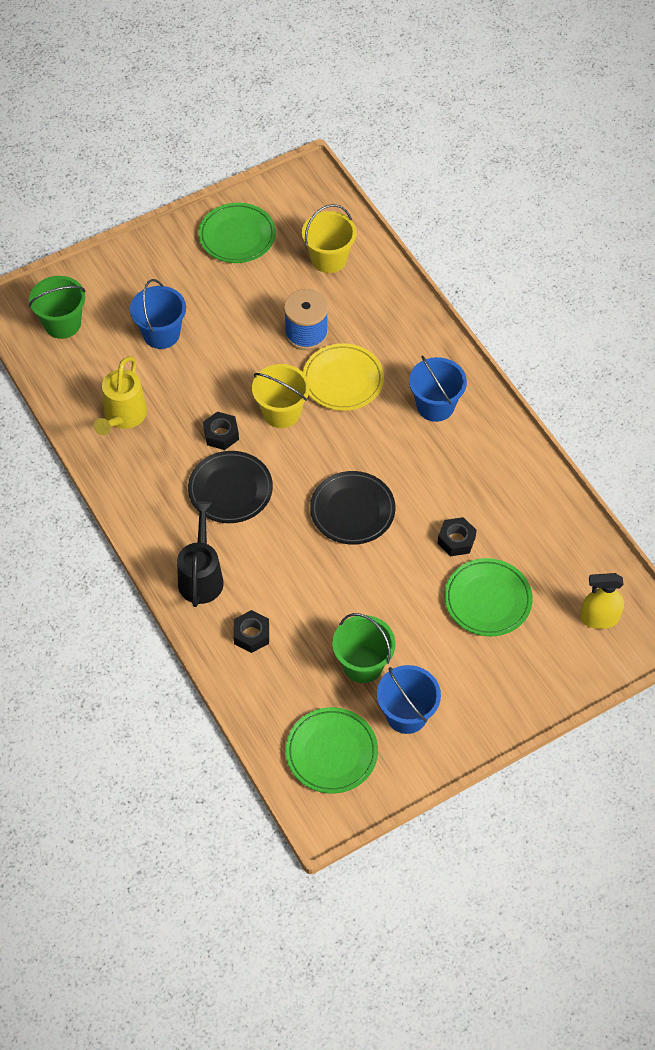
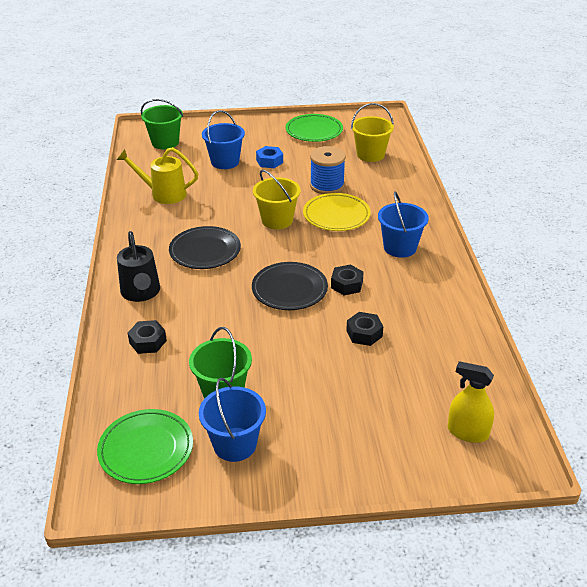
camera: 25 degrees right, 20 degrees down
(123, 417) = (163, 194): yellow watering can -> yellow watering can turned 60 degrees clockwise
(201, 576) = (141, 293): black watering can -> black watering can turned 135 degrees clockwise
(215, 314) = (269, 161): none -> blue nut
(221, 434) = (223, 220): black nut -> black nut (346, 285)
(487, 600) = (366, 383): green plate -> none

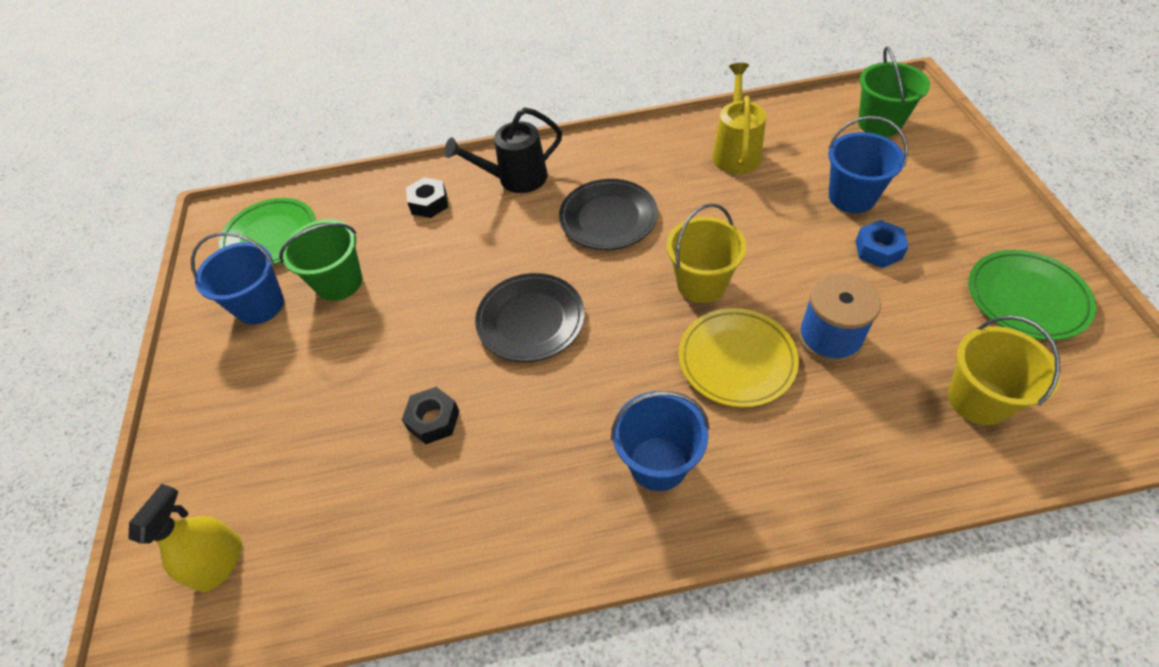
camera: 90 degrees right, 15 degrees up
(346, 285) = (546, 389): black nut -> none

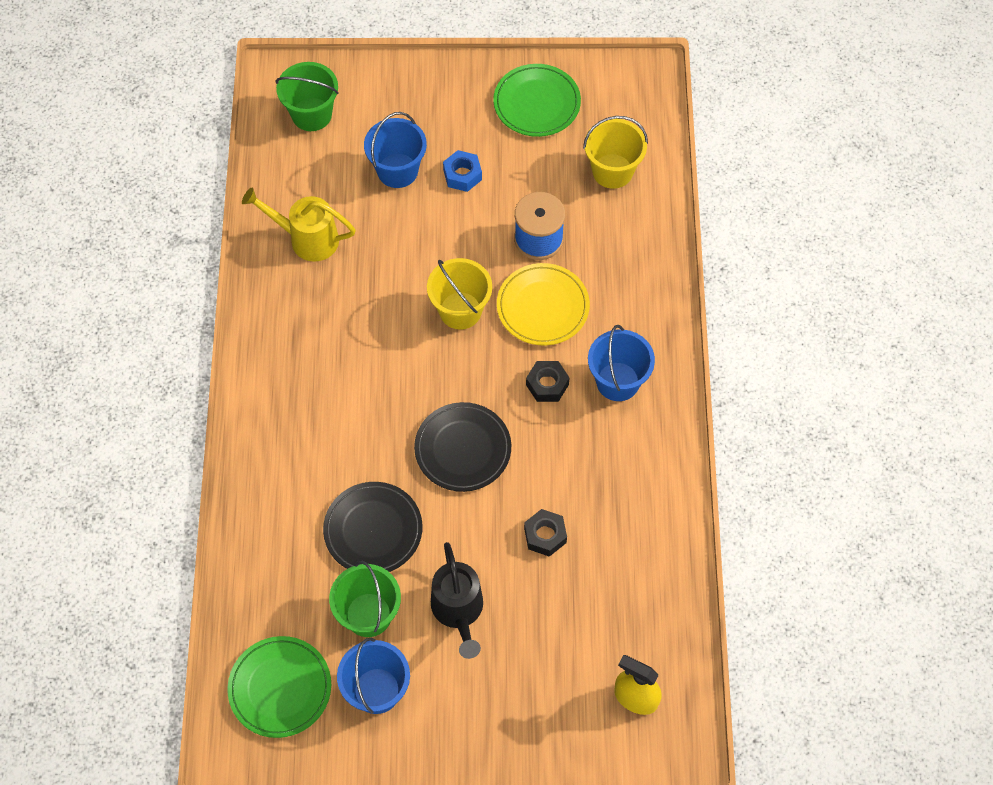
camera: 85 degrees left, 10 degrees up
(429, 203) = (283, 525): black nut -> black nut (547, 384)
(515, 179) = (275, 439): black watering can -> black watering can (458, 612)
(608, 218) = (359, 365): black plate -> black plate (373, 530)

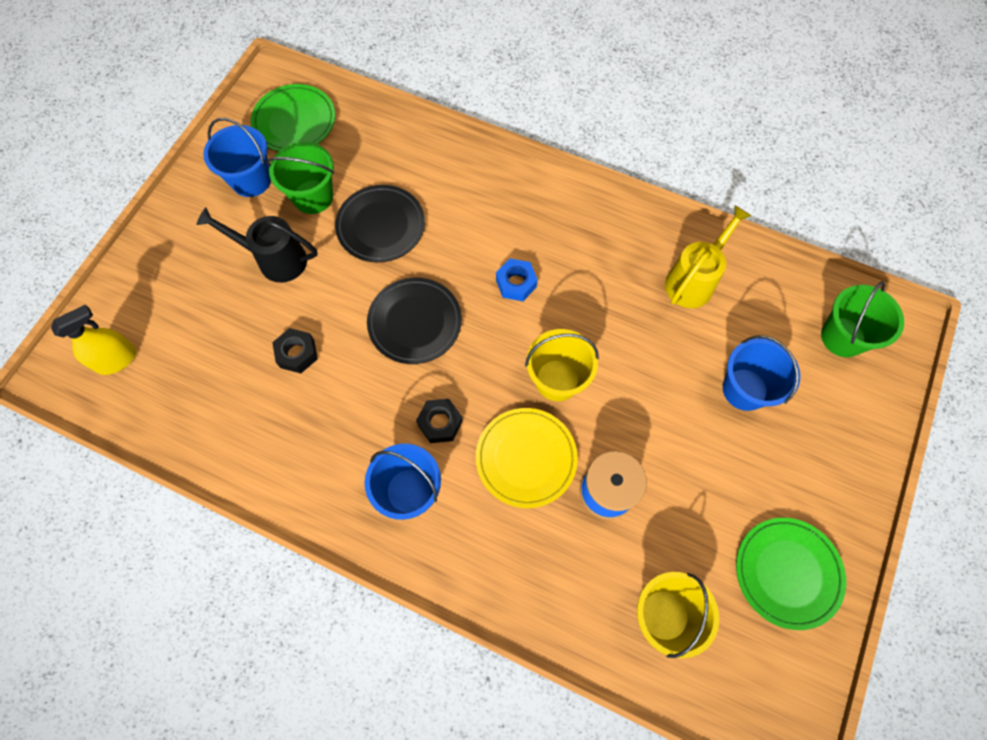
camera: 115 degrees right, 5 degrees up
(462, 175) = (716, 450): blue nut -> blue nut (516, 283)

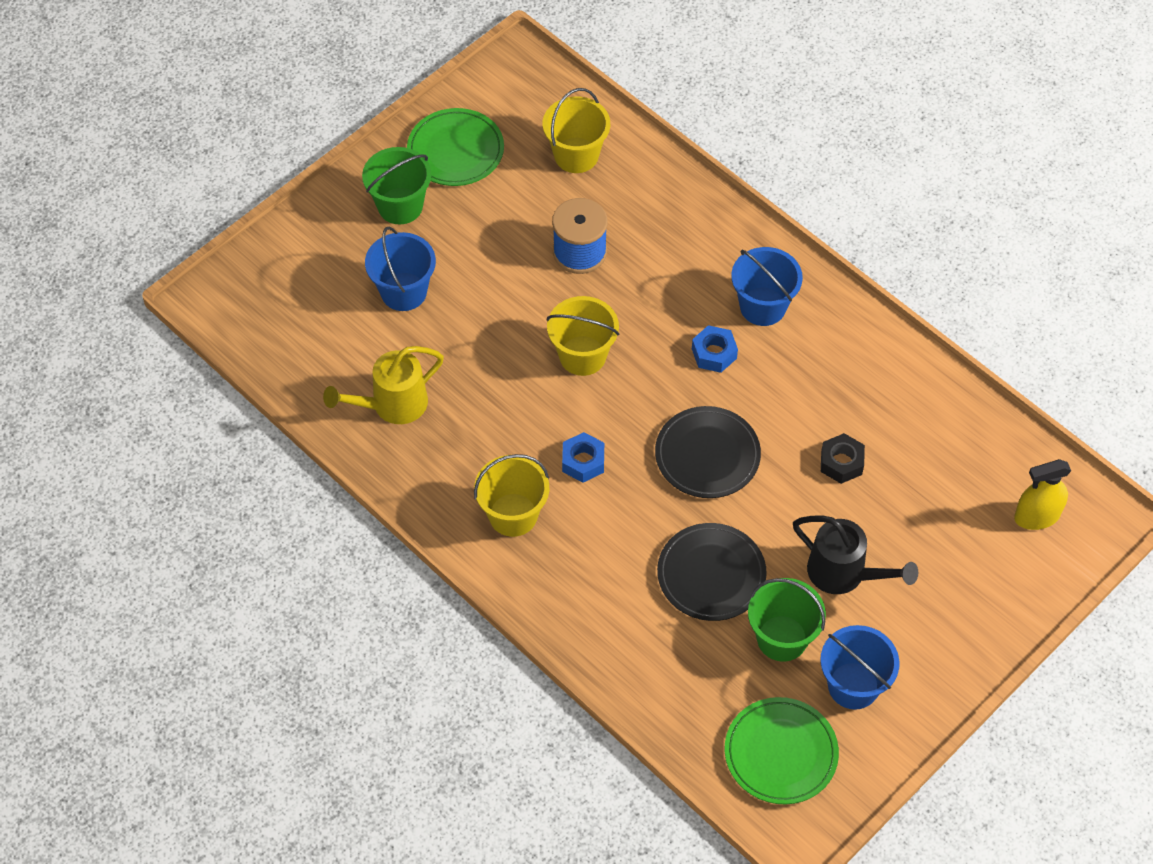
camera: 160 degrees left, 10 degrees down
(440, 423) = (714, 353): black nut -> blue nut
(526, 458) = (643, 299): yellow plate -> none
(552, 223) = (513, 515): none -> yellow bucket
(842, 337) = (277, 306): green bucket -> green bucket (400, 206)

